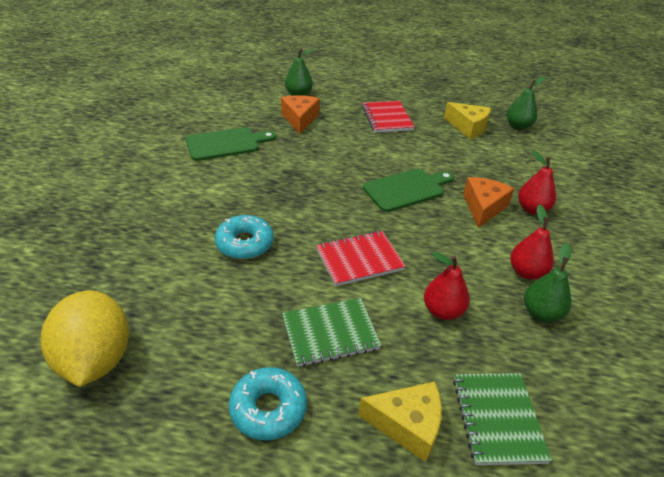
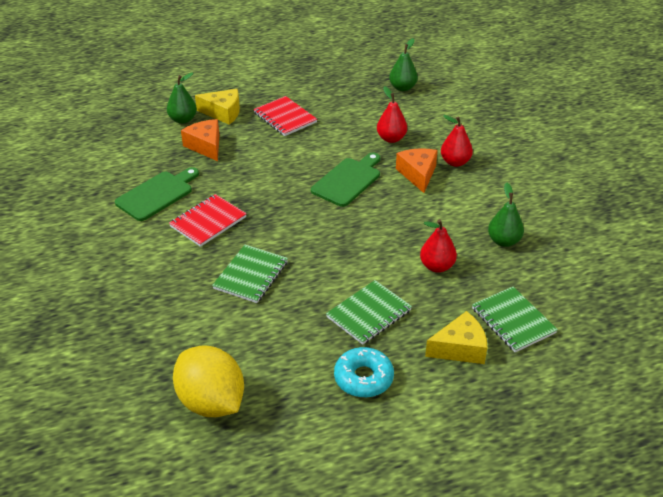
camera: 25 degrees left, 0 degrees up
(244, 243) = (251, 275): turquoise donut -> green notebook
(359, 260) = (351, 253): red notebook -> red notebook (208, 222)
(468, 127) = (361, 103): yellow cheese -> yellow cheese (223, 113)
(526, 272) = (478, 215): red pear -> red pear (391, 138)

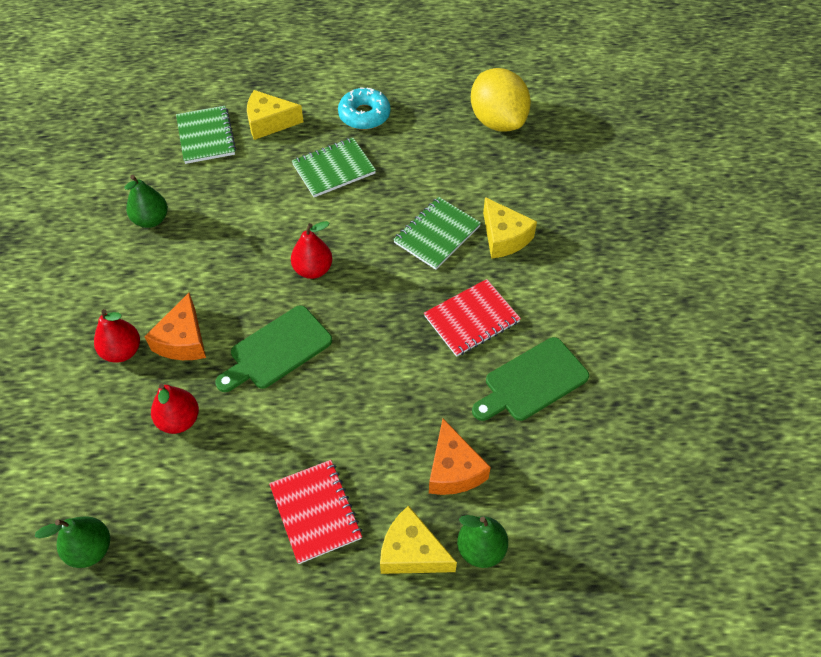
camera: 165 degrees left, 15 degrees up
(189, 284) = (504, 237): none -> yellow cheese
(437, 266) = (240, 205): red pear -> red pear (313, 269)

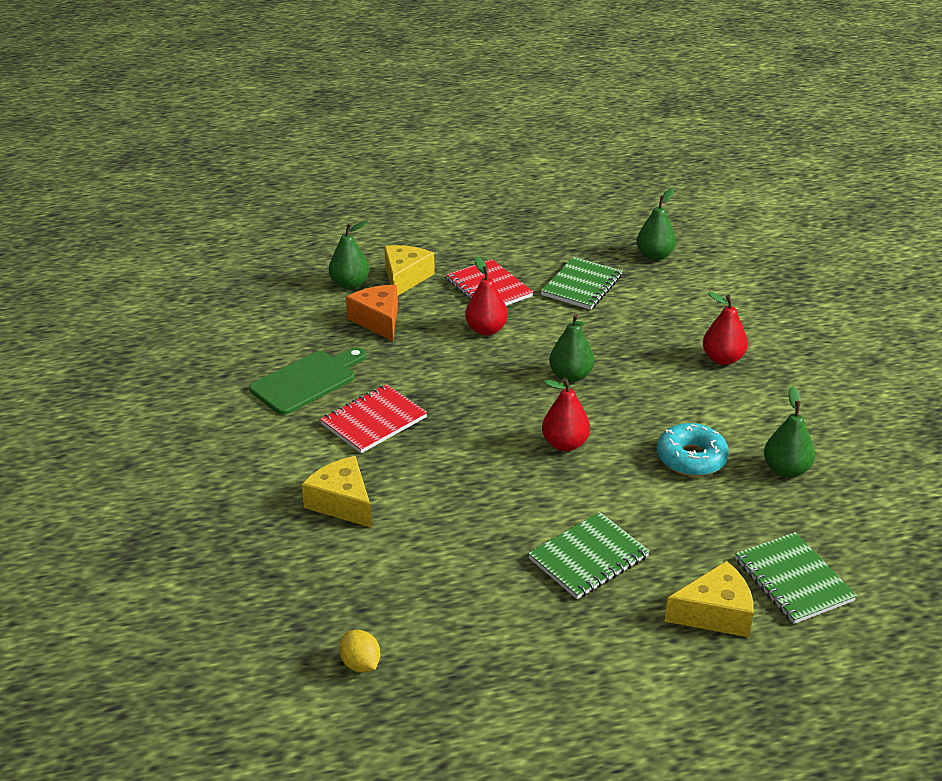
camera: 170 degrees right, 20 degrees down
(179, 420) = (634, 323): red pear -> red pear (486, 330)
(183, 340) = (669, 373): orange cheese -> none
(277, 350) = (570, 376): green cutting board -> green pear
(364, 115) = (575, 645): turquoise donut -> turquoise donut (691, 458)
(411, 552) = (405, 278): yellow cheese -> yellow cheese turned 90 degrees counterclockwise
(437, 234) = (427, 496): green notebook -> green notebook (581, 286)
(497, 121) = (360, 664): yellow lemon -> yellow lemon, size x0.43

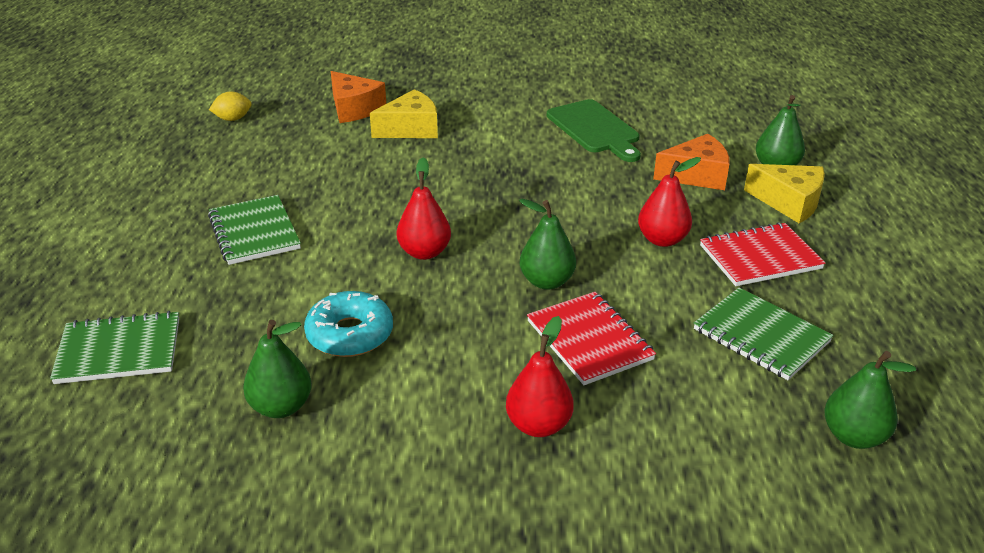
camera: 105 degrees right, 0 degrees up
(304, 560) = (354, 109): none -> orange cheese
(374, 421) = (517, 154): red notebook -> red notebook (589, 340)
(715, 613) = (127, 286): yellow cheese -> none

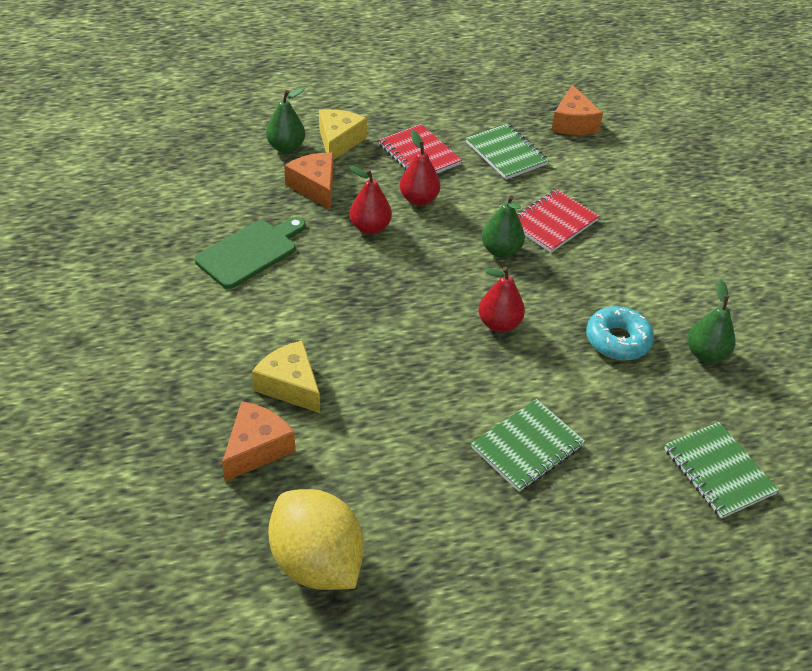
camera: 110 degrees left, 10 degrees up
(233, 119) = (316, 562): yellow lemon -> yellow lemon, size x2.34
(538, 425) = (641, 234): red pear -> red pear (370, 228)
(761, 336) = (506, 153): green notebook -> green notebook turned 60 degrees counterclockwise
(853, 436) = (573, 123): green pear -> orange cheese

